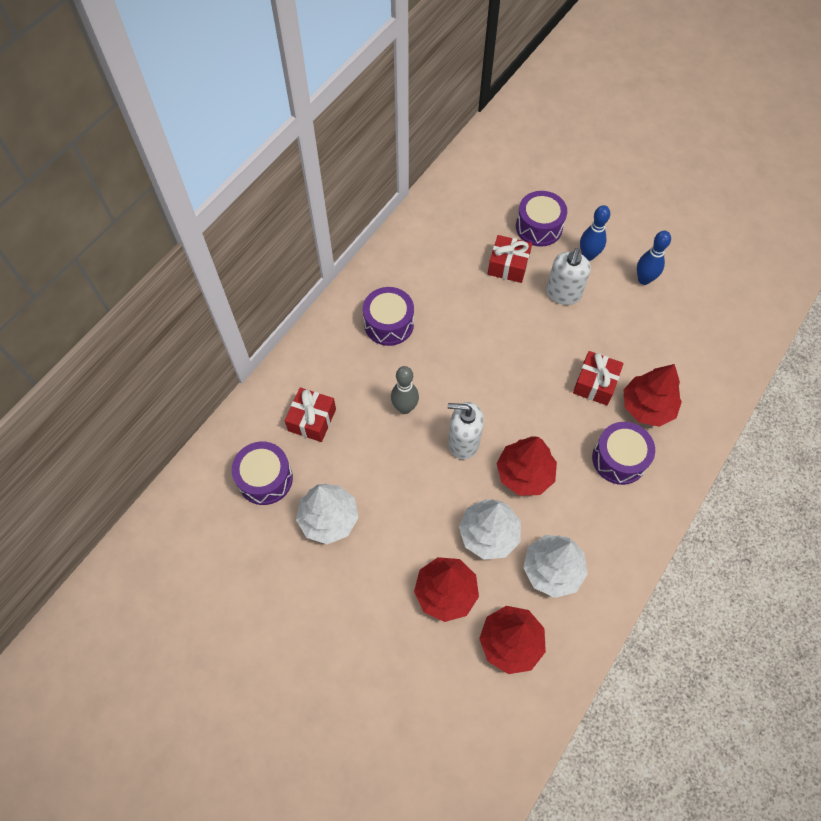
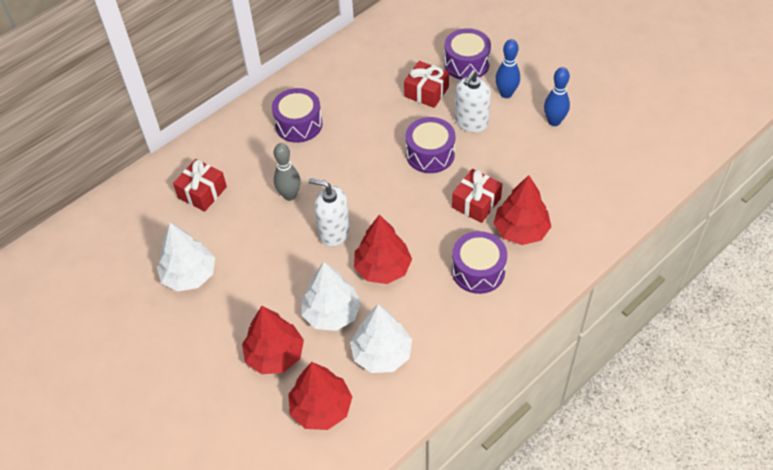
camera: 15 degrees right, 10 degrees down
(265, 479) = (144, 233): purple drum -> purple drum (430, 154)

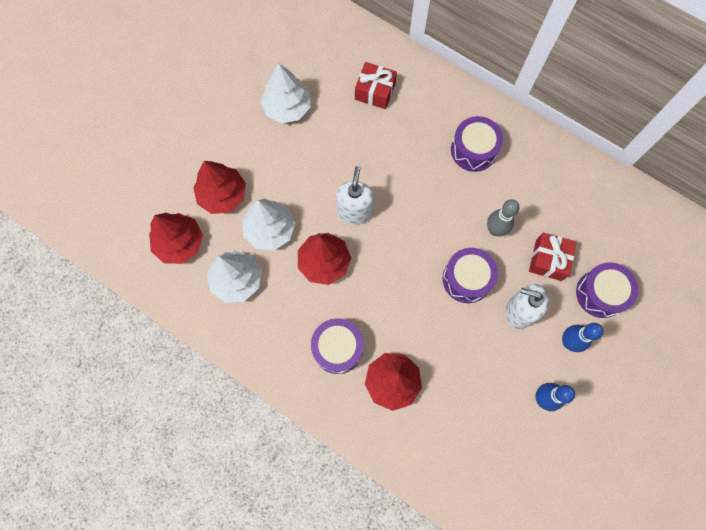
camera: 75 degrees right, 20 degrees up
(289, 195) = (387, 164): grey bowling pin -> grey bowling pin (495, 230)
(476, 203) = (416, 334): red gift -> none

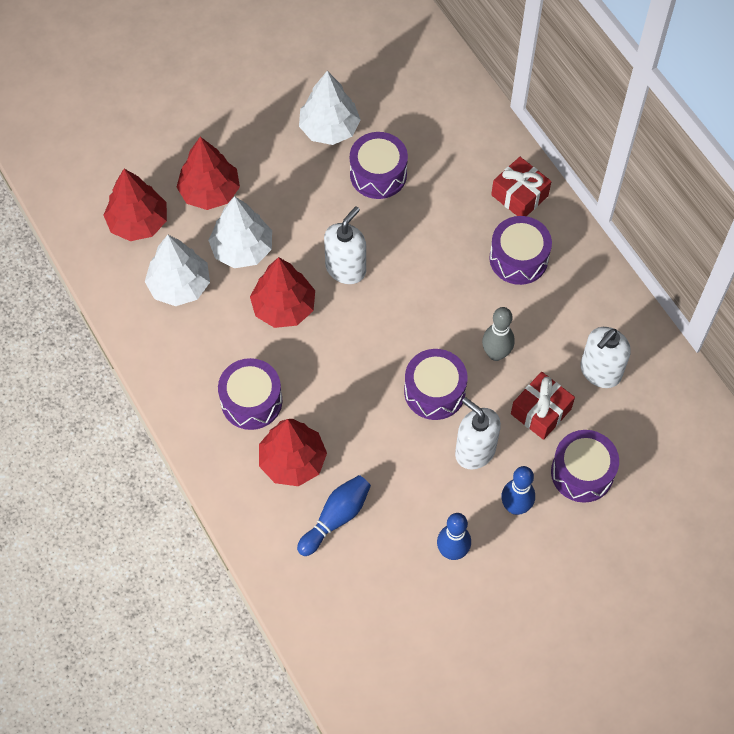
camera: 25 degrees right, 10 degrees down
(341, 128) = (378, 174): none -> purple drum
(375, 91) = (438, 150): red gift -> red gift (519, 195)
(446, 412) = (336, 518): none -> blue bowling pin
(573, 211) = (600, 371): none -> white soap dispenser

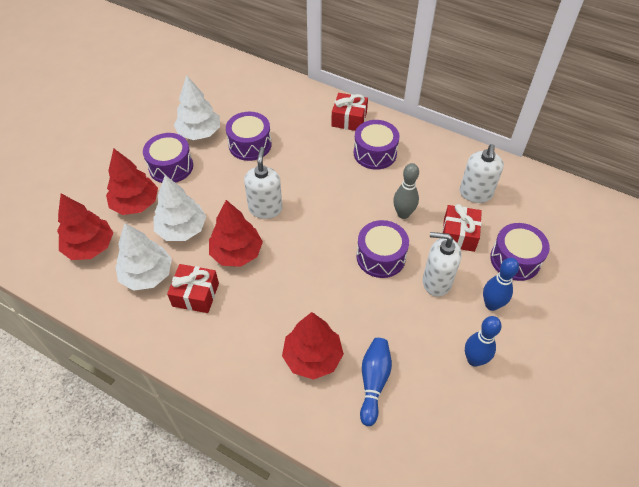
camera: 30 degrees left, 10 degrees down
(216, 333) = (195, 294): none -> red gift
(251, 401) = (253, 329): purple drum -> purple drum (171, 167)

